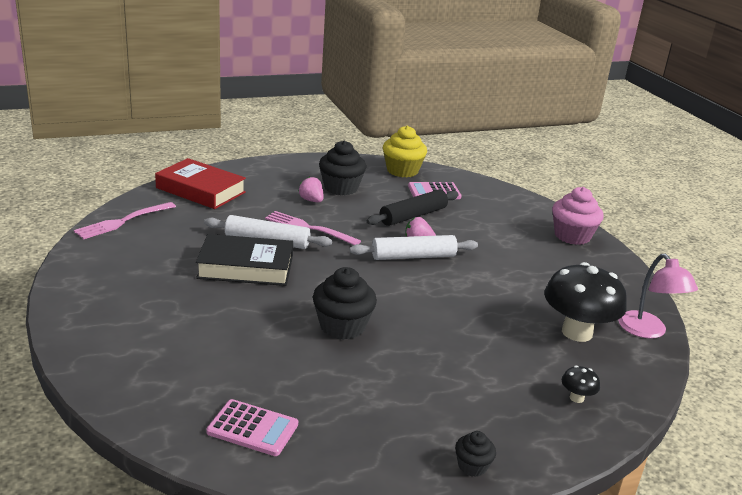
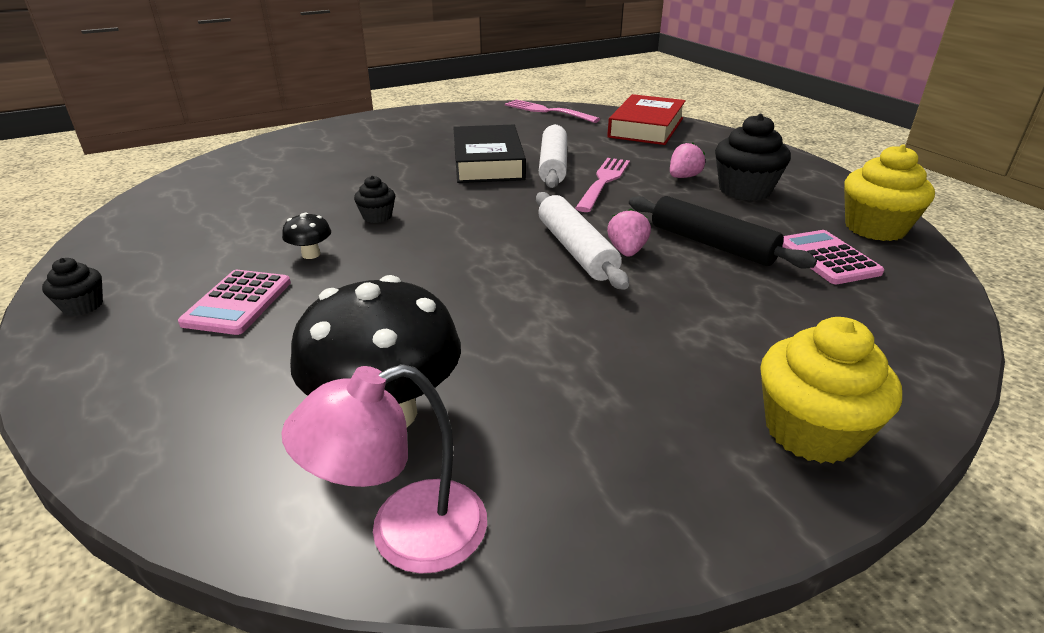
camera: 85 degrees right, 5 degrees up
(252, 428) = (203, 192): pink calculator -> pink calculator (237, 303)
(342, 326) = (377, 216): black cupcake -> black cupcake, size x0.52
(572, 236) = (811, 431): pink cupcake -> yellow cupcake
(576, 398) = (188, 401): black mushroom -> black mushroom (311, 254)

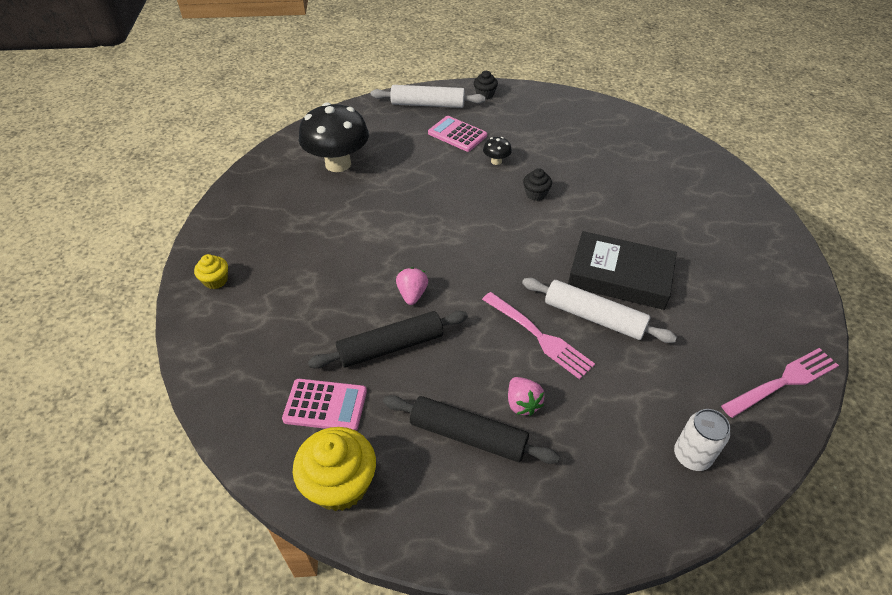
camera: 115 degrees right, 15 degrees up
(405, 534) = (276, 157): pink lamp -> none
(576, 250) = (430, 270): white rolling pin -> white rolling pin (427, 104)
(627, 251) = (412, 294): pink strawberry -> pink strawberry turned 120 degrees counterclockwise
(646, 127) = (692, 456): red book -> white can
(744, 190) = (468, 435): black cupcake -> black rolling pin
(811, 431) = (216, 280): yellow cupcake -> yellow cupcake, size x0.52

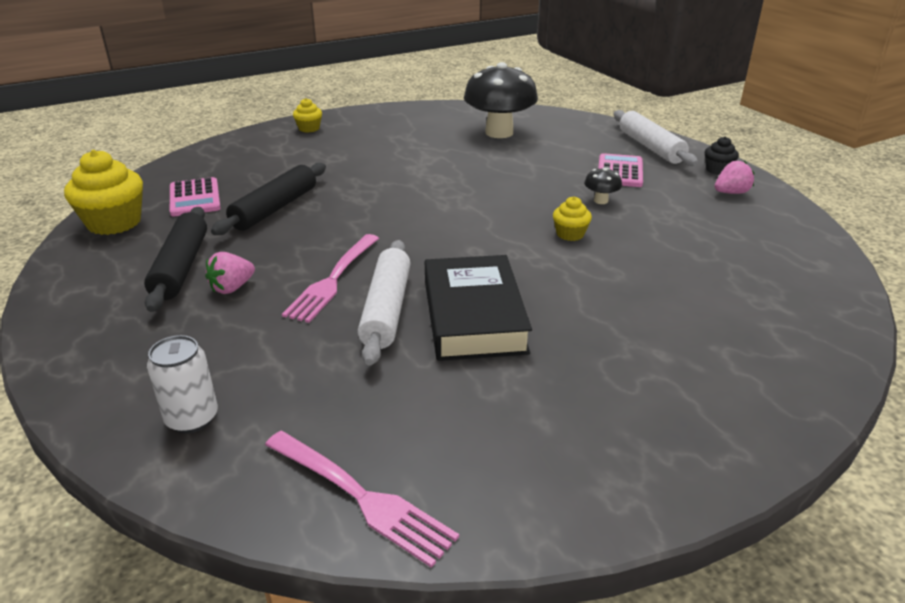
camera: 65 degrees right, 15 degrees down
(391, 346) = (275, 208): black rolling pin -> black rolling pin turned 75 degrees clockwise
(412, 294) = (348, 203): pink strawberry -> pink strawberry (731, 193)
(536, 194) = (570, 234): black cupcake -> yellow cupcake

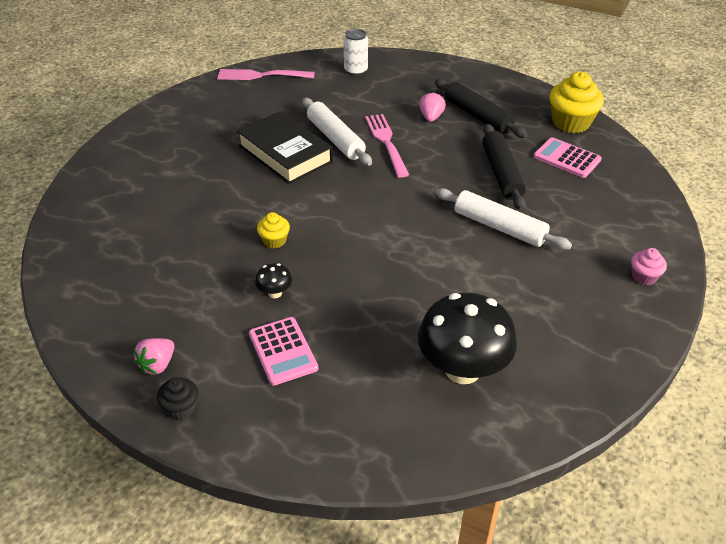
camera: 145 degrees right, 10 degrees up
(309, 128) = (644, 276): yellow cupcake -> pink cupcake
(650, 147) = (275, 426): white rolling pin -> white rolling pin (499, 227)

